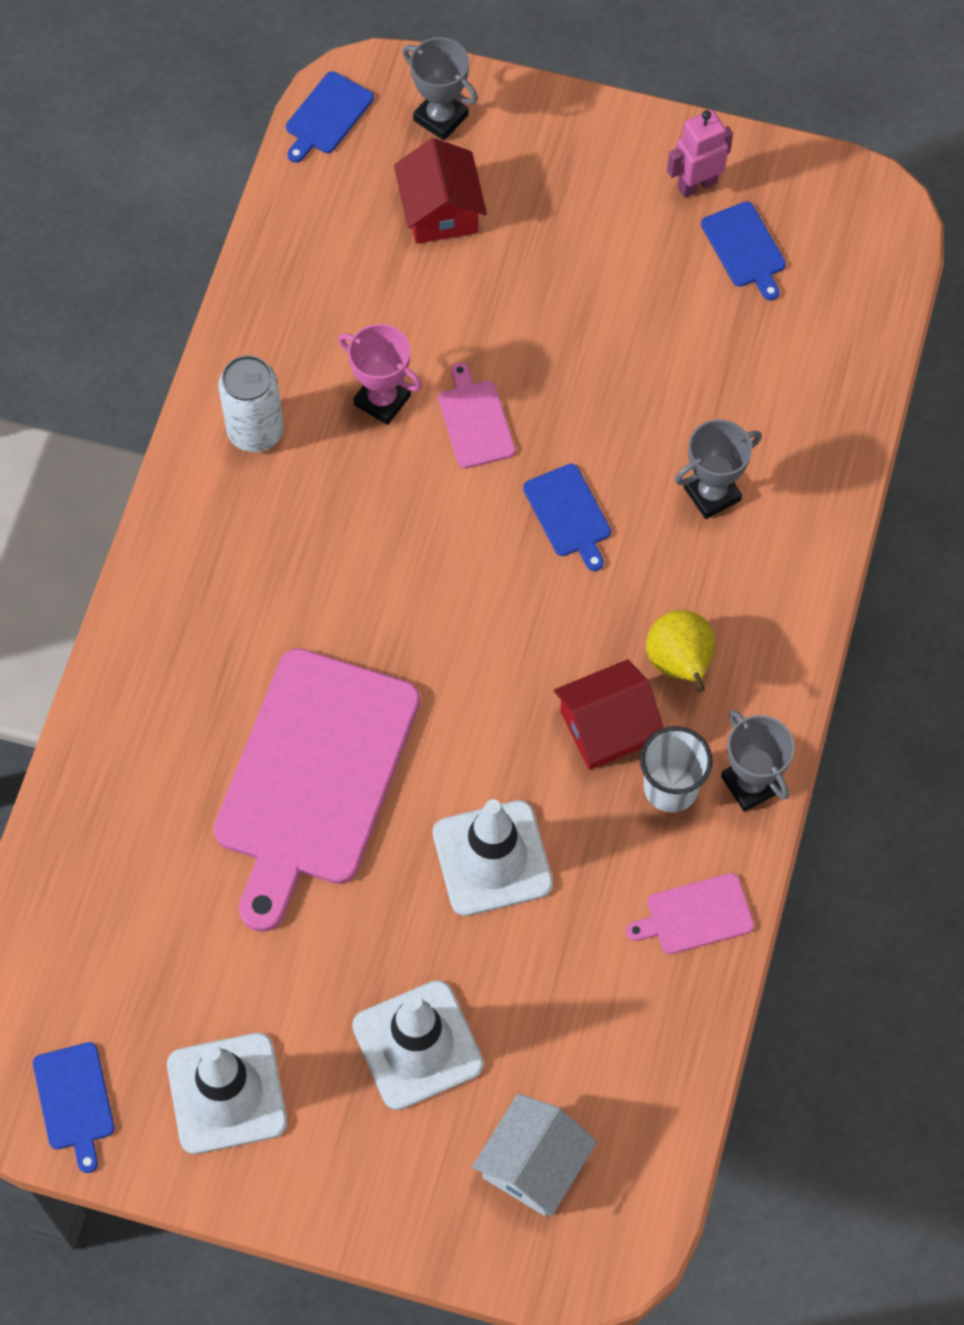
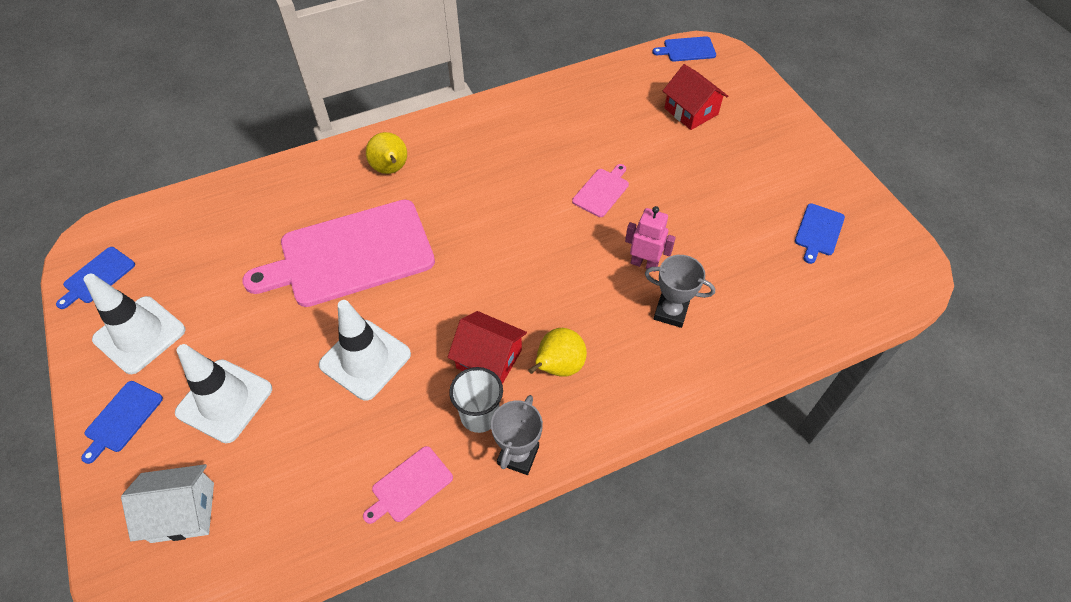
camera: 50 degrees right, 10 degrees down
(207, 636) = (391, 170): none -> yellow pear
(255, 431) = (511, 121): white can -> none
(382, 400) = (574, 152): pink trophy -> none
(440, 118) = (734, 83): grey trophy -> none
(440, 211) = (691, 111): red house -> red house turned 75 degrees counterclockwise
(568, 514) = (593, 259): blue cutting board -> blue cutting board (122, 418)
(695, 915) = (409, 485): pink cutting board -> pink cutting board turned 75 degrees counterclockwise
(696, 185) = (825, 190): pink robot -> pink robot (644, 264)

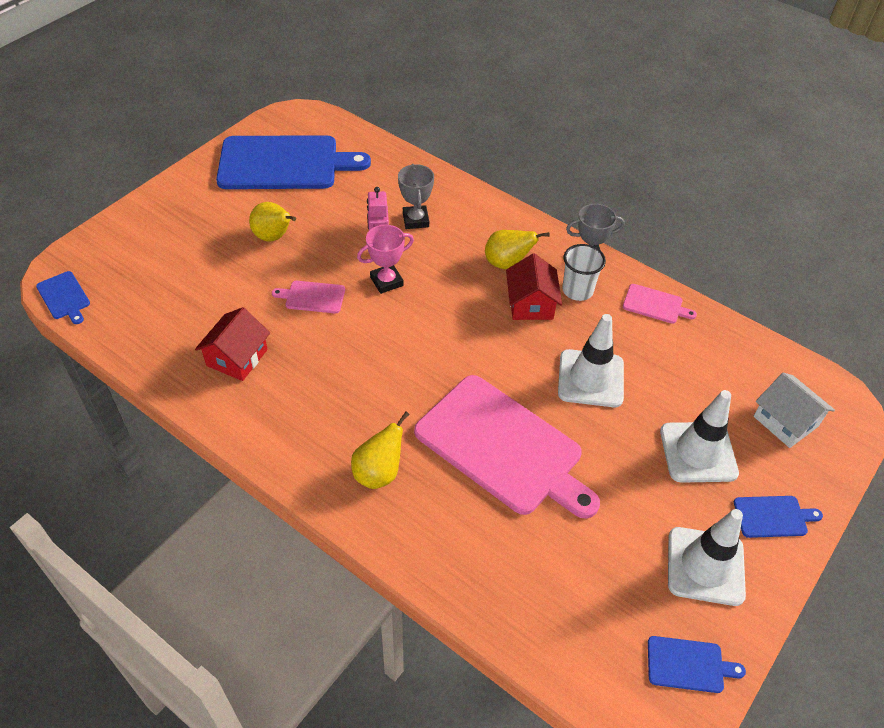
camera: 120 degrees left, 5 degrees down
(591, 251) = (386, 281): none -> pink trophy
(691, 111) = (169, 268): red house -> red house (237, 357)
(699, 189) = (274, 237): none -> yellow pear
(818, 231) = (284, 163): blue cutting board -> blue cutting board, size x2.38

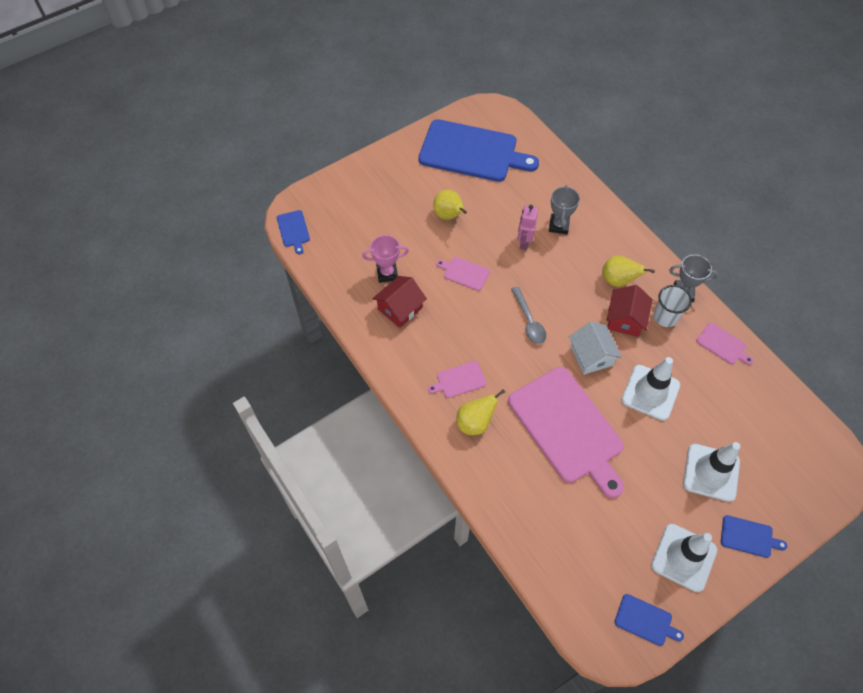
camera: 20 degrees right, 10 degrees up
(342, 425) = (459, 380): none -> pink cutting board
(386, 281) = (522, 273): pink trophy -> pink trophy (387, 273)
(412, 333) = (529, 321): none -> grey spoon
(785, 421) = (789, 467): white house -> white house (591, 356)

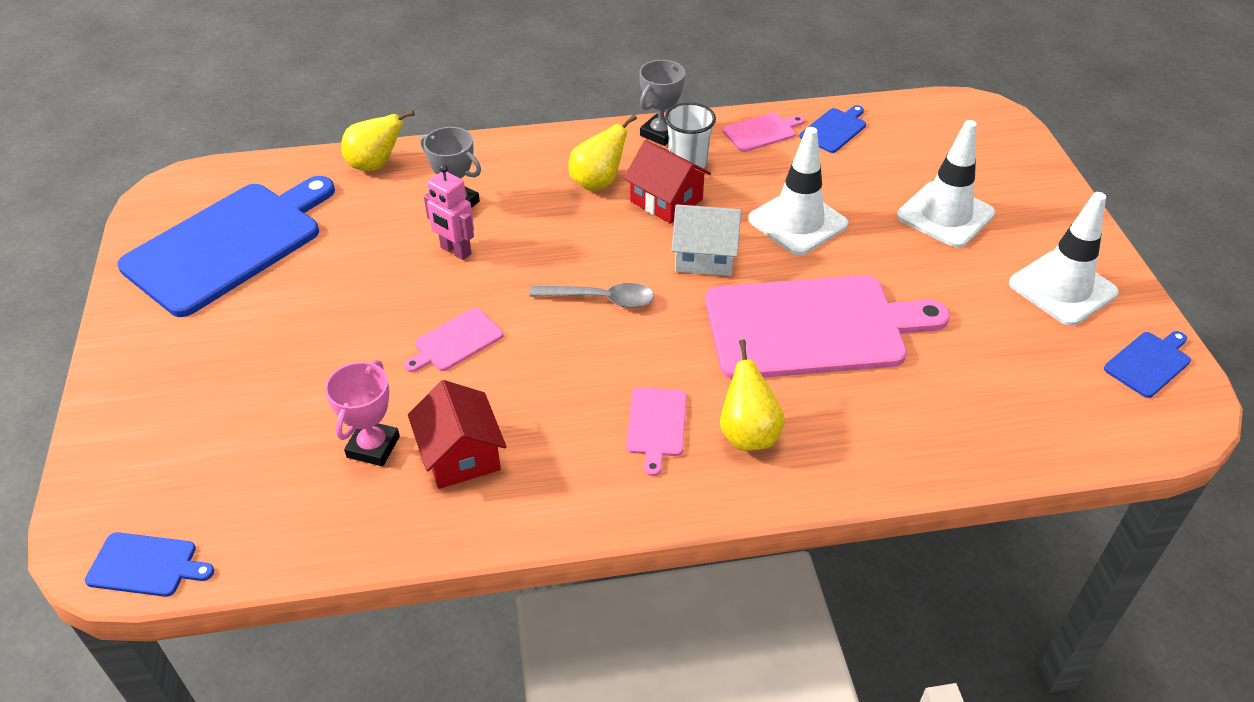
camera: 65 degrees left, 15 degrees down
(449, 215) = (327, 319): yellow pear -> yellow pear (376, 165)
(748, 537) = (1050, 219): blue cutting board -> blue cutting board (834, 129)

